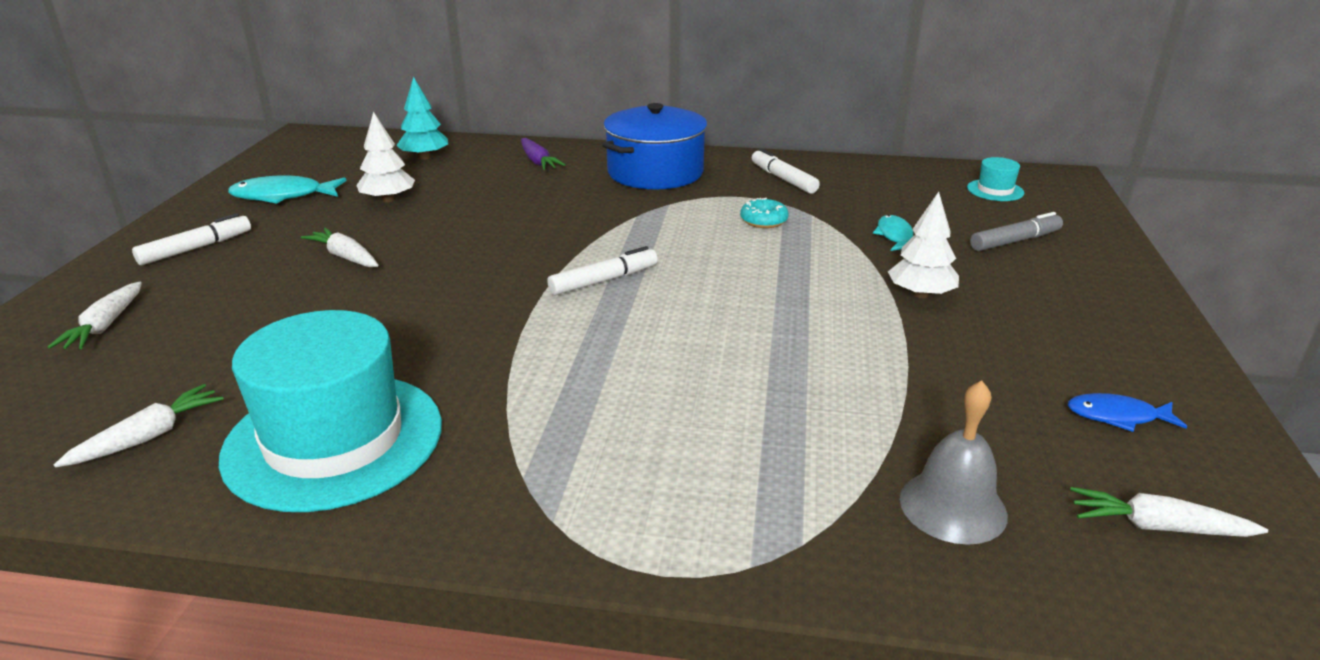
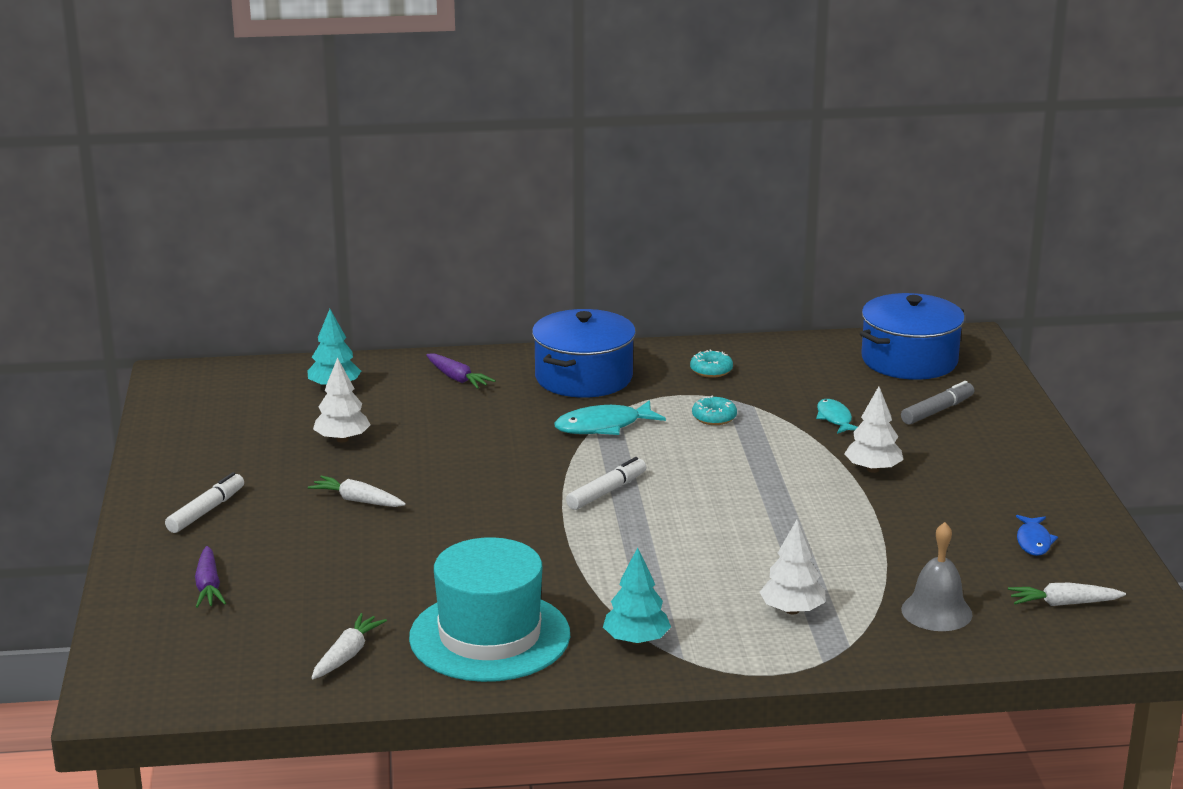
camera: 15 degrees left, 5 degrees down
(105, 326) = (208, 586): white carrot -> purple carrot
(283, 196) = (231, 448): turquoise fish -> turquoise fish (603, 426)
(509, 479) = (636, 640): none -> turquoise tree
(743, 468) = (792, 610): none -> white tree
(783, 179) = (711, 370): white marker -> turquoise donut
(995, 190) = (909, 360): turquoise hat -> blue pot
(1117, 416) = (1033, 541): blue fish -> blue fish turned 75 degrees counterclockwise

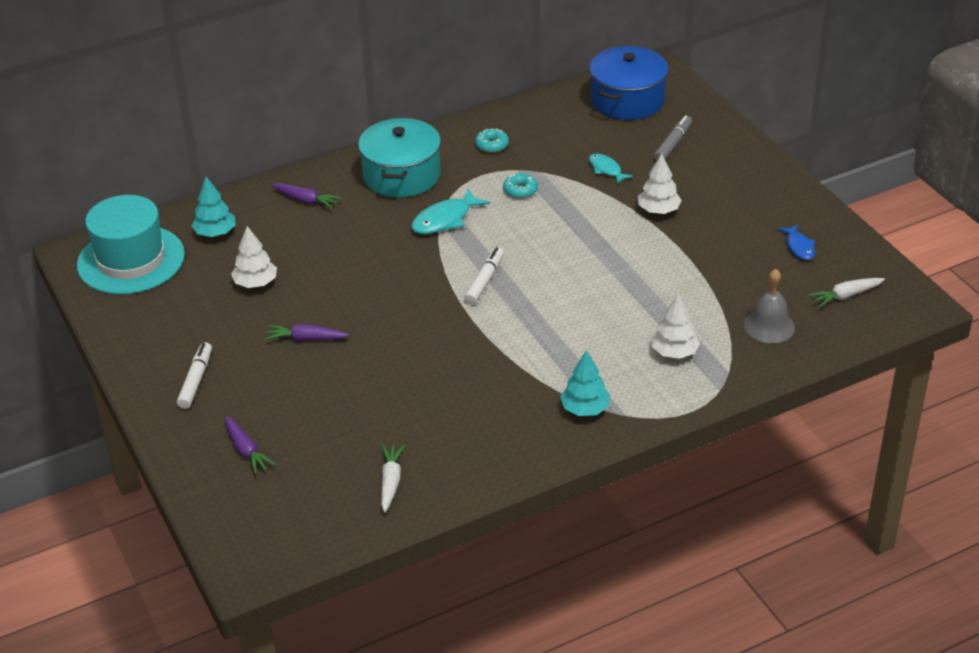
camera: 20 degrees left, 15 degrees up
(357, 500) = (306, 339): white carrot -> purple carrot
(489, 636) = (481, 435): turquoise hat -> turquoise hat (131, 260)
(583, 377) = (402, 175): blue pot -> turquoise pot

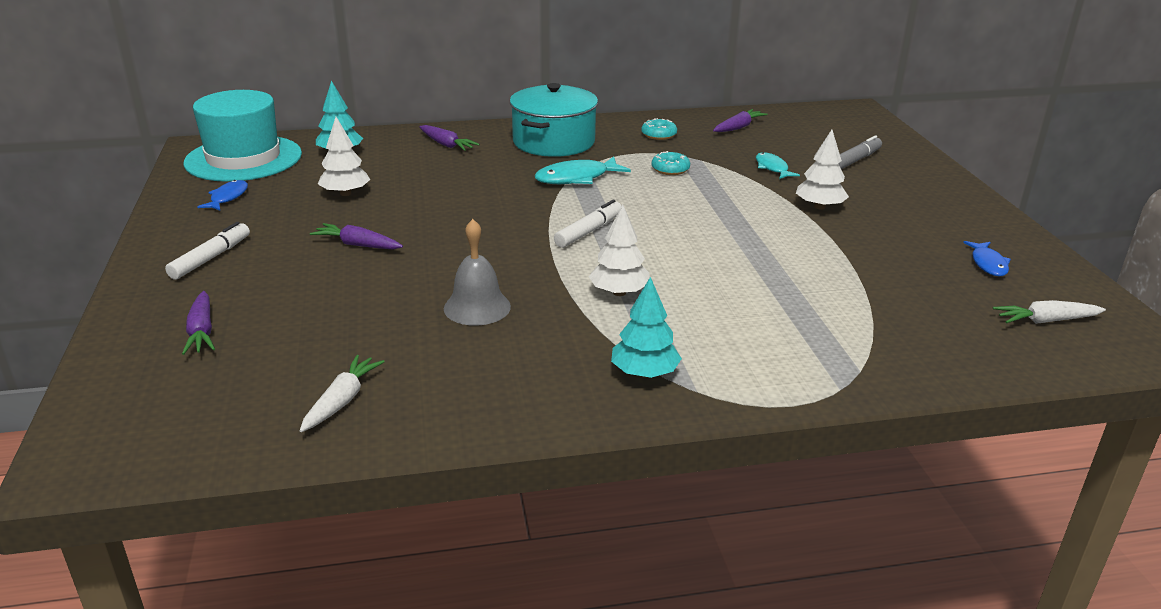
camera: 15 degrees right, 10 degrees down
(155, 311) = (227, 197): none -> blue fish
(559, 119) = (738, 127): none -> purple carrot
(627, 100) = (817, 125): blue pot -> none
(674, 352) = (791, 336): white tree -> white tree (619, 292)
(769, 326) = (930, 333): grey bell -> grey bell (477, 307)

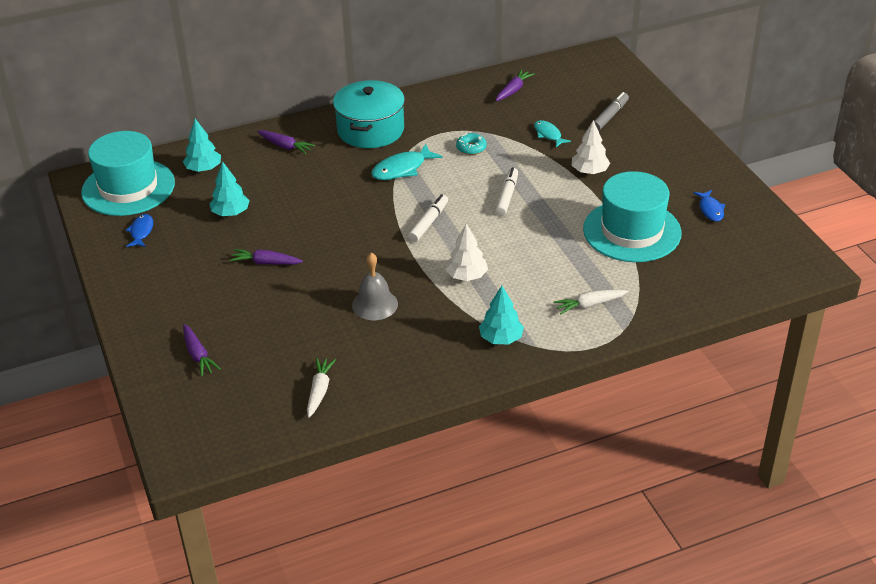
camera: 10 degrees left, 10 degrees up
(211, 258) = (165, 292): white marker -> white marker (507, 196)
(345, 193) = (230, 213): white tree -> turquoise tree
(658, 135) = (452, 109): turquoise donut -> none
(869, 273) = (632, 231): none -> turquoise hat
(1046, 321) = (747, 254): white carrot -> white carrot (589, 305)

